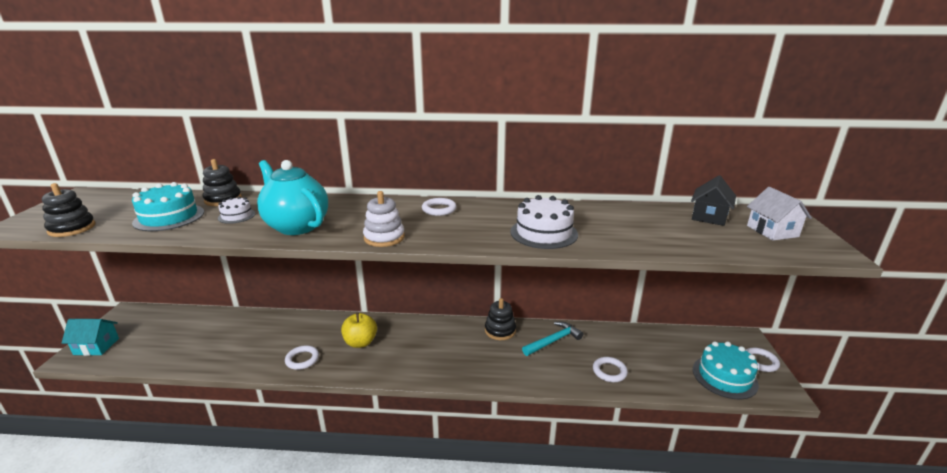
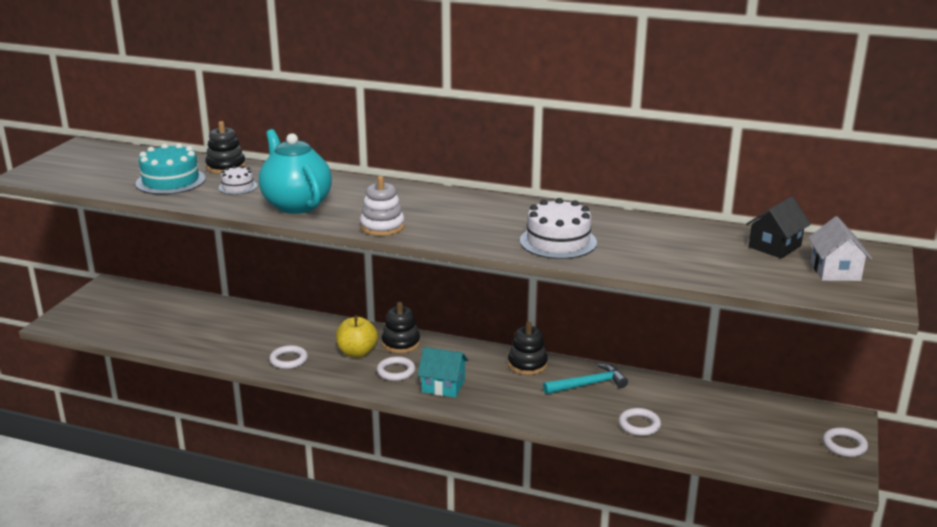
camera: 15 degrees right, 0 degrees up
(72, 228) = (80, 183): black stacking toy -> black stacking toy (401, 343)
(96, 346) = (78, 316): turquoise house -> turquoise house (443, 386)
(439, 209) = (456, 203): white ring -> white ring (396, 371)
(724, 377) = (782, 452): turquoise cake -> none

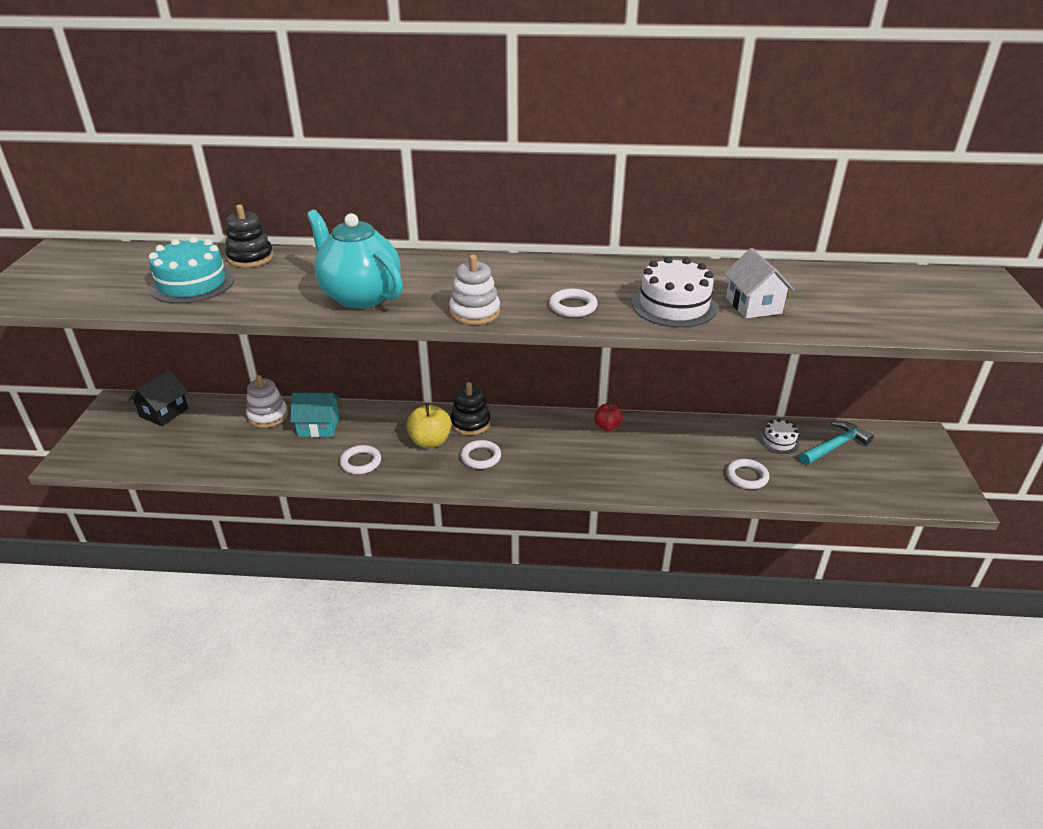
camera: 15 degrees left, 10 degrees up
(226, 313) = (268, 416): none -> white stacking toy
(238, 187) = (278, 282): white cake -> white cake (779, 441)
(443, 386) = (537, 466): turquoise house -> turquoise house (318, 427)
(527, 364) = (607, 426): black stacking toy -> red apple
(588, 384) = (676, 439): turquoise hammer -> turquoise hammer (835, 446)
(774, 246) = (885, 283): black house -> black house (164, 412)
(835, 271) = (961, 303): white house -> white house (753, 305)
(844, 445) = (936, 465): white ring -> white ring (573, 306)

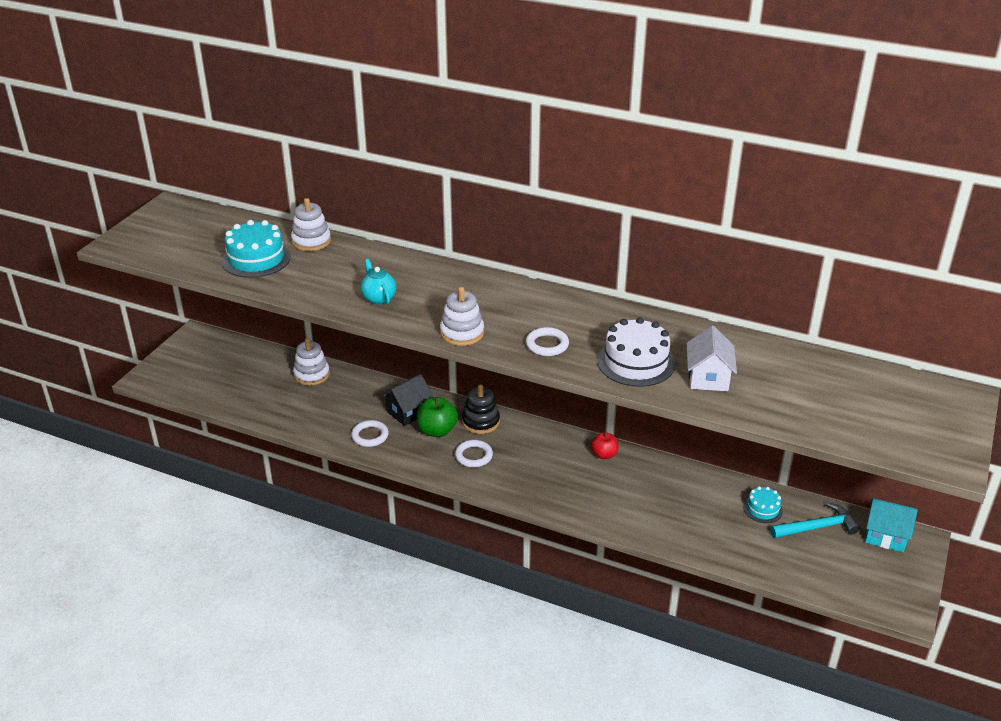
camera: 20 degrees right, 0 degrees up
(164, 412) = (230, 352): black house -> black house (408, 412)
(250, 258) = (311, 241): black stacking toy -> white stacking toy
(318, 427) = (349, 395): turquoise house -> turquoise house (885, 536)
(360, 296) = (379, 298): turquoise teapot -> turquoise teapot, size x0.50
(430, 441) = (437, 431): yellow apple -> green apple
(746, 476) = (707, 534): white ring -> none
(779, 441) = (762, 509): white cake -> turquoise cake

